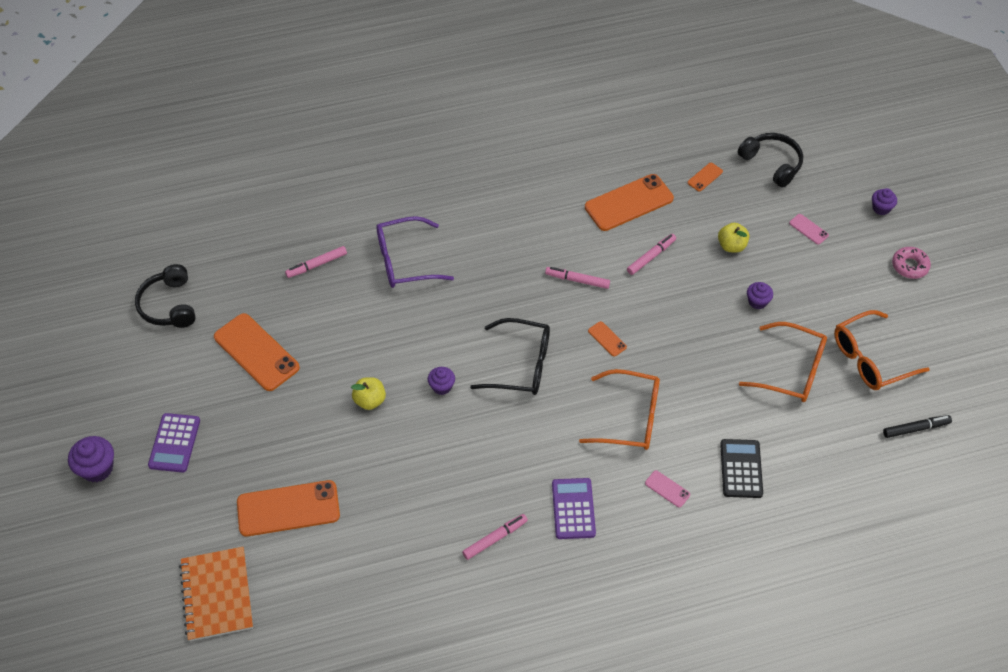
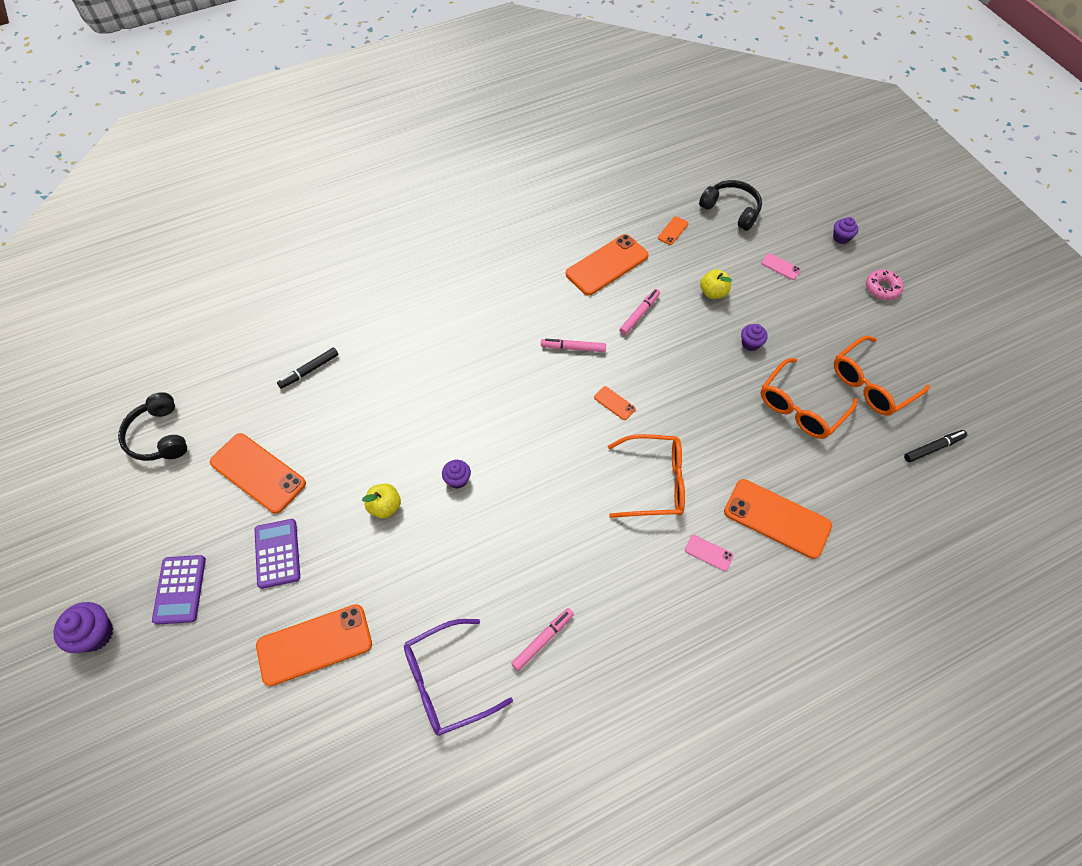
camera: 10 degrees left, 5 degrees up
(217, 595) = (247, 764): orange notebook -> none
(316, 265) = (309, 370): pink marker -> black marker
(404, 261) = (398, 353): purple glasses -> purple glasses (446, 682)
(521, 365) = (534, 443): black glasses -> none
(573, 509) = (618, 591): purple calculator -> purple calculator (277, 553)
(741, 469) = (777, 518): black calculator -> orange phone
(792, 370) = (800, 407): orange glasses -> orange glasses turned 120 degrees clockwise

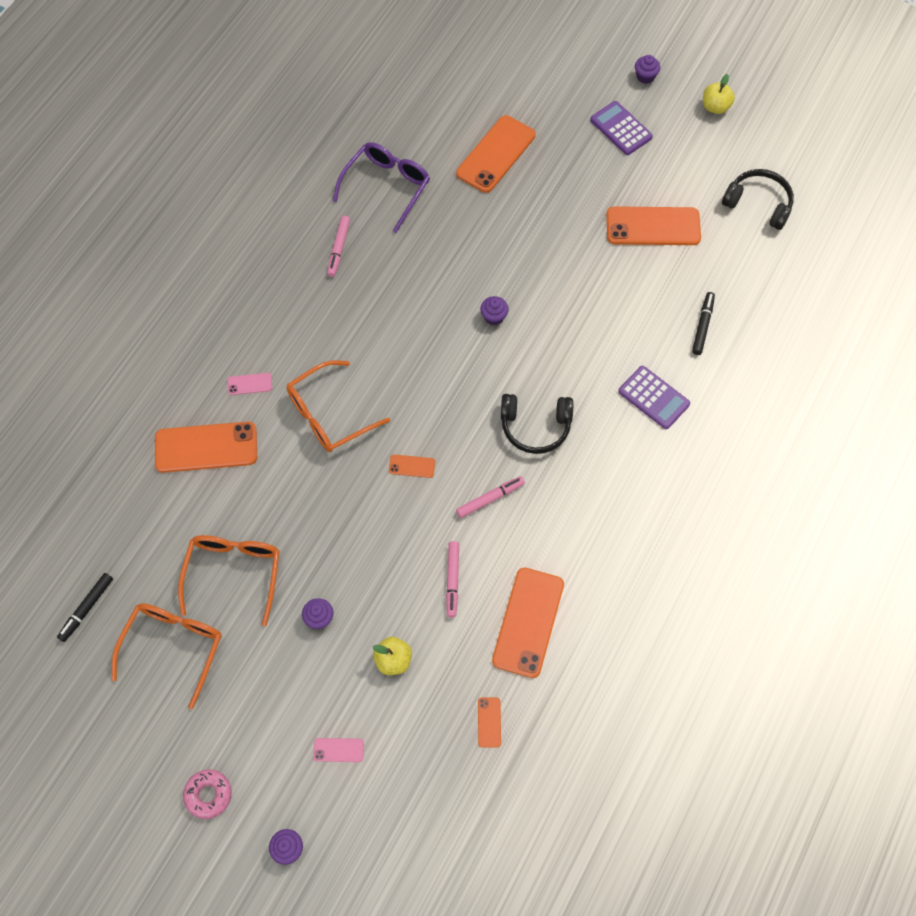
camera: 145 degrees right, 5 degrees up
(95, 634) = (645, 76): purple cupcake -> purple cupcake, size x0.64
(277, 553) = (578, 187): purple calculator -> purple calculator (653, 398)
(385, 506) = (532, 263): yellow apple -> yellow apple (715, 107)
(731, 210) = (441, 805): black headphones -> black headphones (535, 426)

